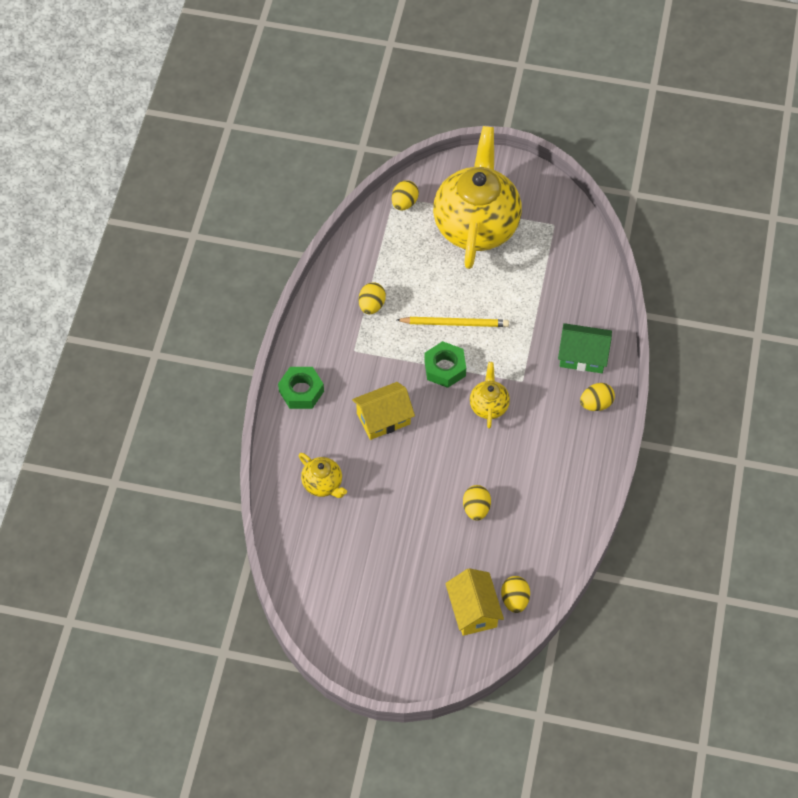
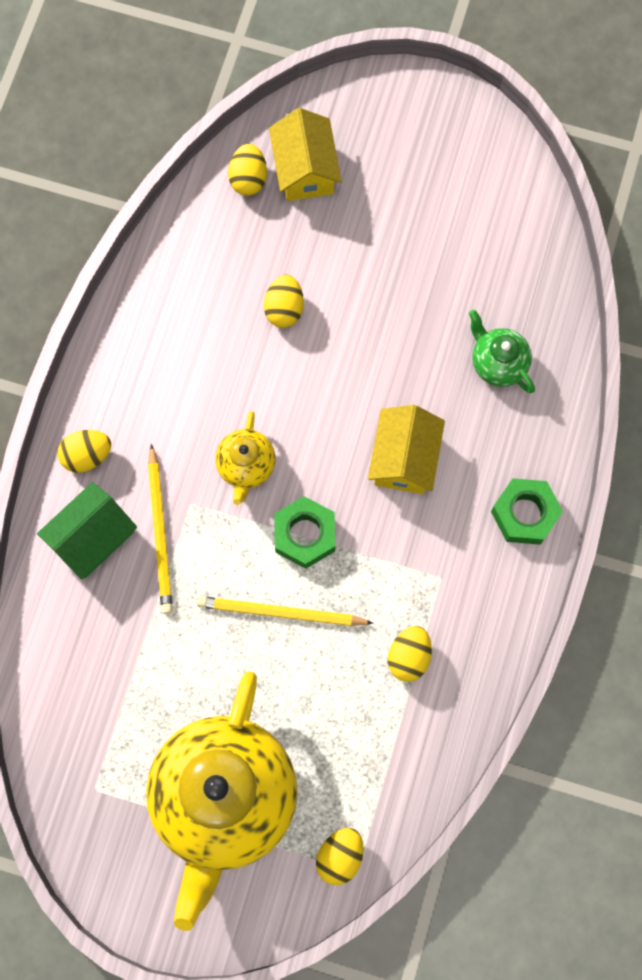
camera: 175 degrees left, 15 degrees up
(323, 484) = (498, 363): yellow teapot -> green teapot
(383, 418) = (404, 458): yellow house -> yellow house turned 60 degrees counterclockwise
(539, 362) = (160, 532): none -> yellow pencil
(583, 356) = (92, 537): green house -> green house turned 60 degrees counterclockwise

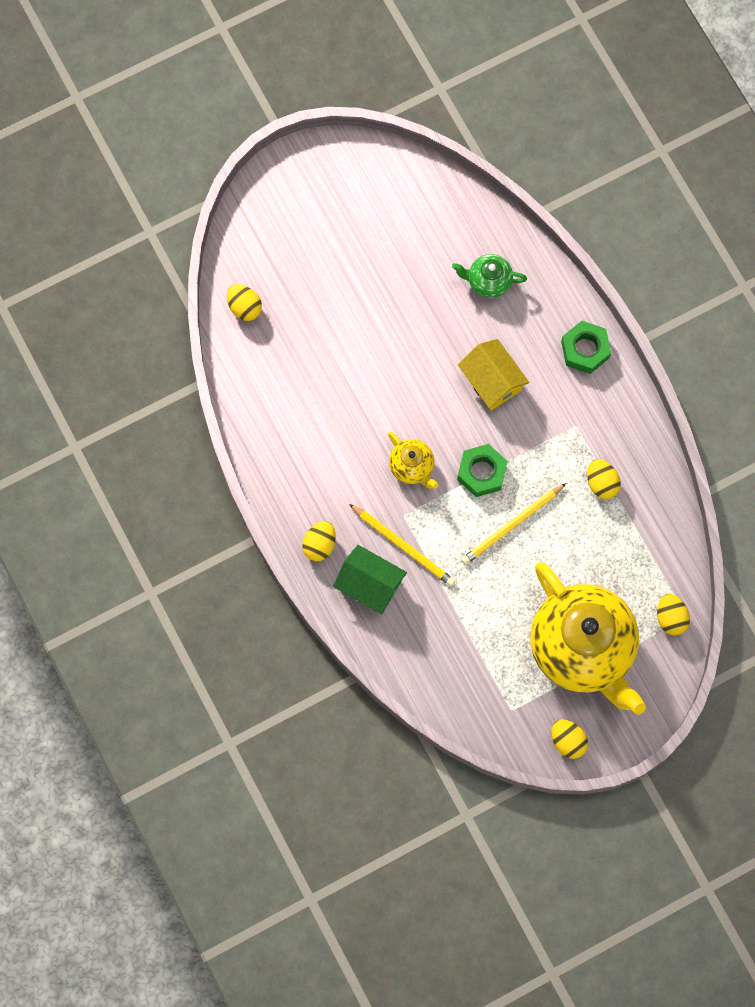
camera: 45 degrees left, 0 degrees up
(92, 537) = (370, 585): green house -> green house turned 60 degrees counterclockwise
(284, 309) = (342, 361): yellow egg -> yellow egg (567, 741)
(305, 169) = (271, 272): yellow house -> none

